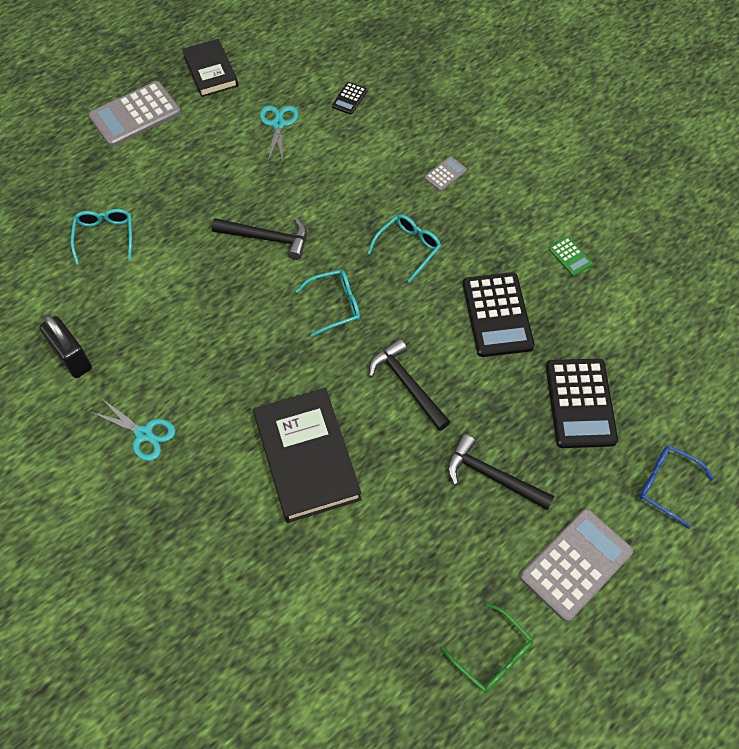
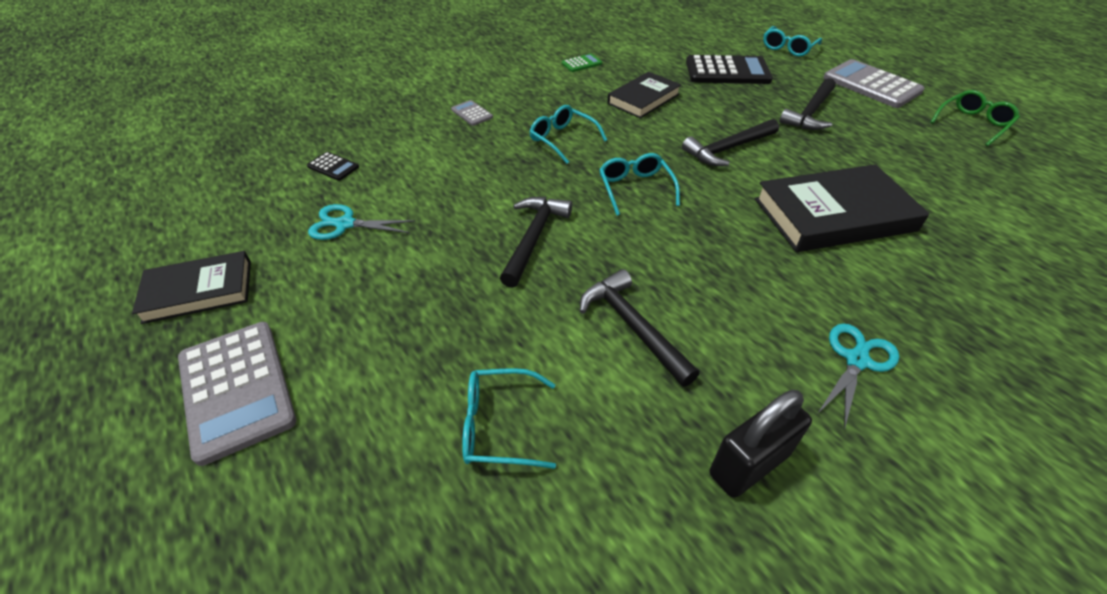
camera: 85 degrees left, 15 degrees down
(178, 302) = (633, 326): none -> black hammer
(497, 315) = (643, 99): black calculator -> black book
(666, 485) = (788, 48): blue glasses -> turquoise glasses

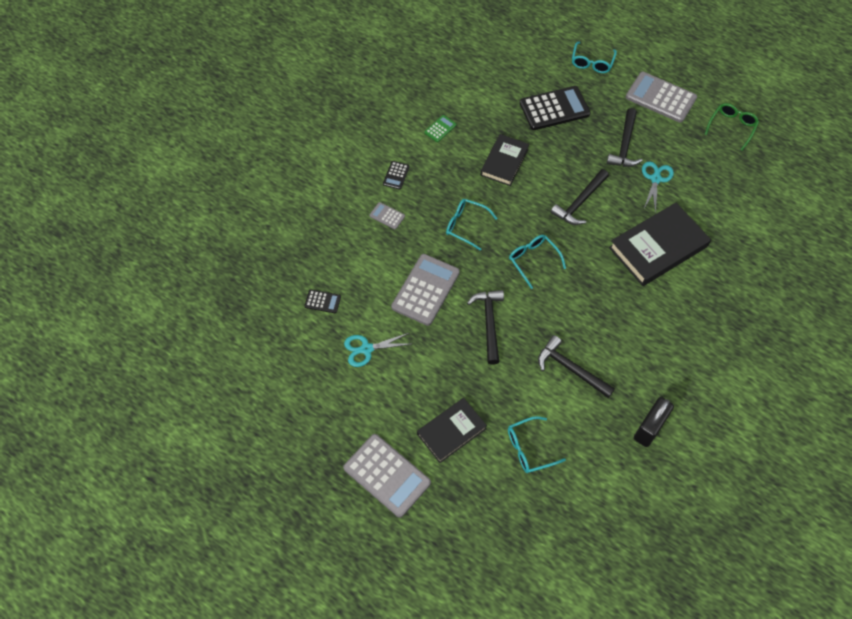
camera: 20 degrees left, 15 degrees up
(198, 291) = (315, 426): black book -> black book (451, 431)
(469, 185) = (425, 290): none -> grey calculator
(507, 86) = (396, 175): none -> black calculator
(857, 360) = (687, 353): turquoise scissors -> turquoise scissors (655, 179)

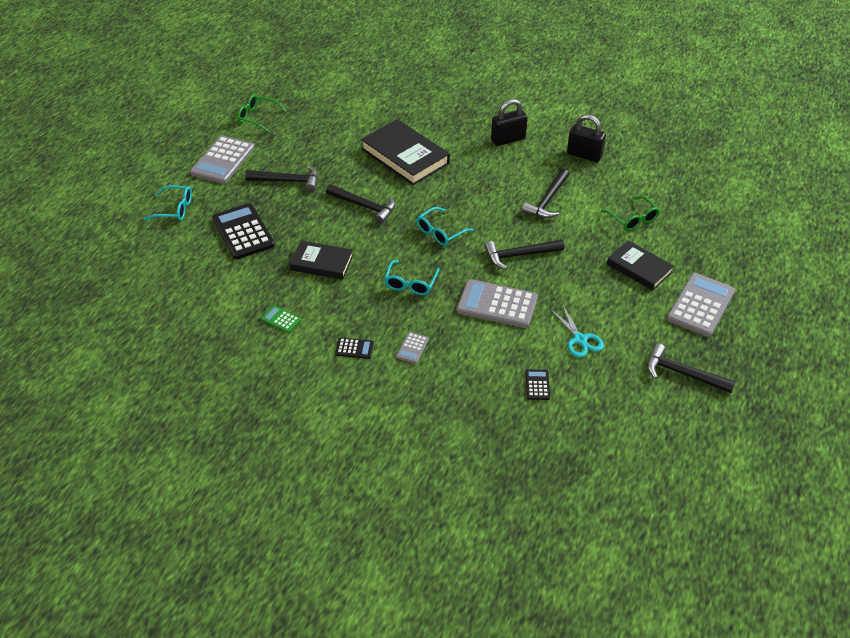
camera: 100 degrees left, 15 degrees down
(304, 427) = (682, 373): none -> black hammer
(529, 448) = (632, 219): turquoise glasses -> green glasses
(655, 179) = (327, 160): turquoise scissors -> none
(683, 352) = (508, 139): none -> black padlock

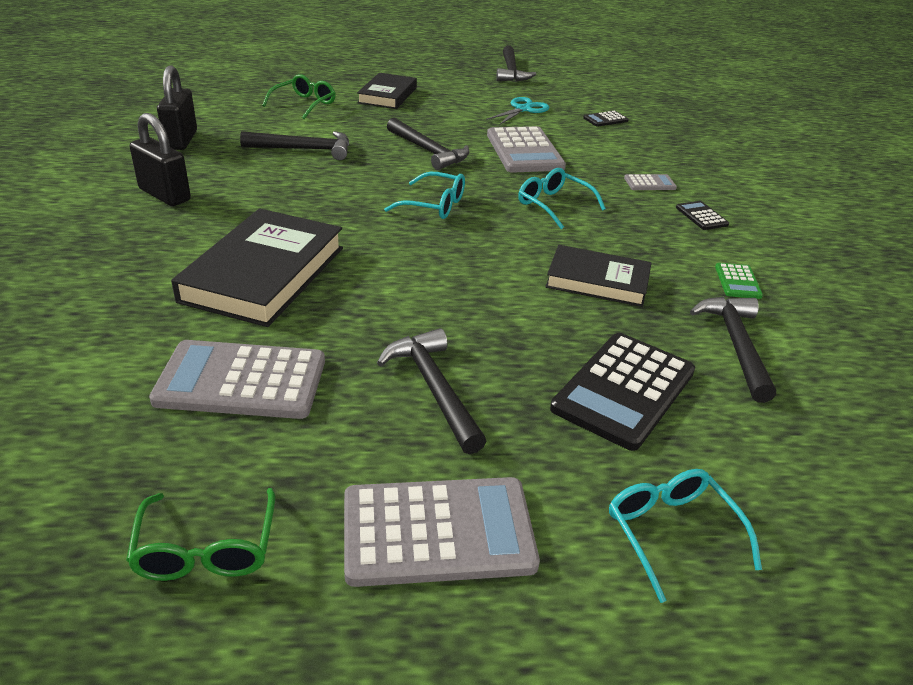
camera: 120 degrees left, 10 degrees down
(322, 263) = (597, 281): black book -> black book turned 60 degrees counterclockwise
(364, 206) = (433, 279): black hammer -> black hammer (736, 345)
(410, 283) = (554, 205): turquoise glasses -> turquoise glasses turned 120 degrees counterclockwise
(700, 305) = (415, 70): grey calculator -> grey calculator (241, 381)

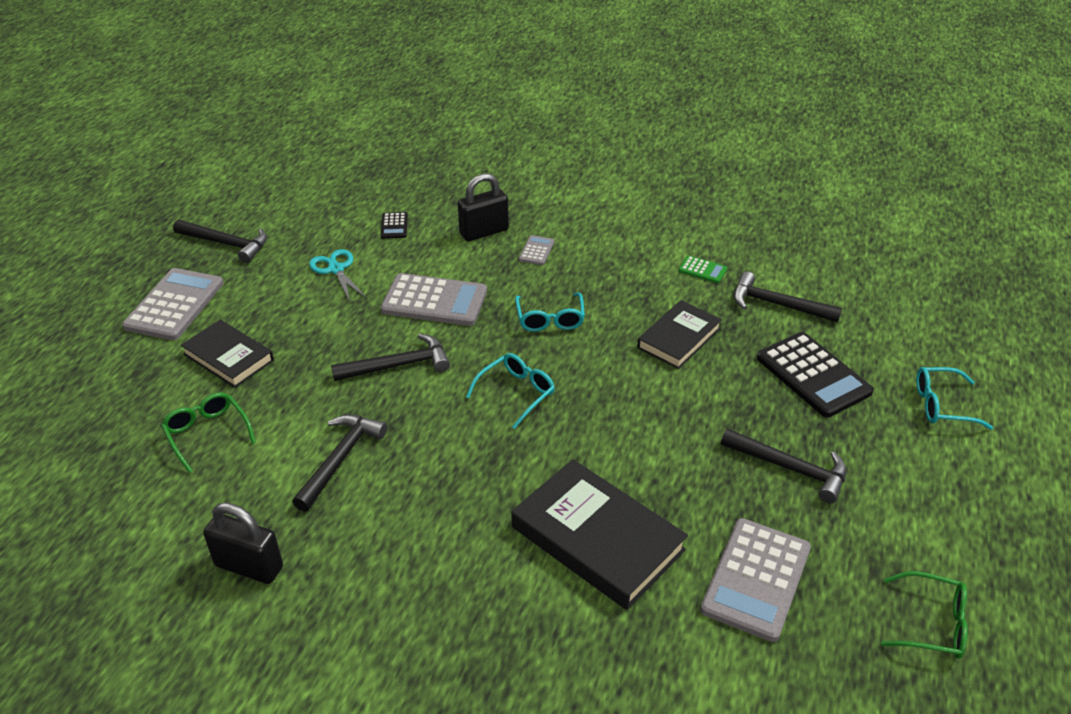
camera: 65 degrees left, 5 degrees up
(164, 195) = (396, 597): black padlock -> black padlock (484, 232)
(434, 388) = (790, 469): black hammer -> black hammer turned 150 degrees counterclockwise
(438, 531) = (929, 505): grey calculator -> grey calculator (174, 305)
(554, 205) = (550, 319): turquoise glasses -> turquoise glasses turned 75 degrees counterclockwise
(701, 216) = (604, 247): black calculator -> none

